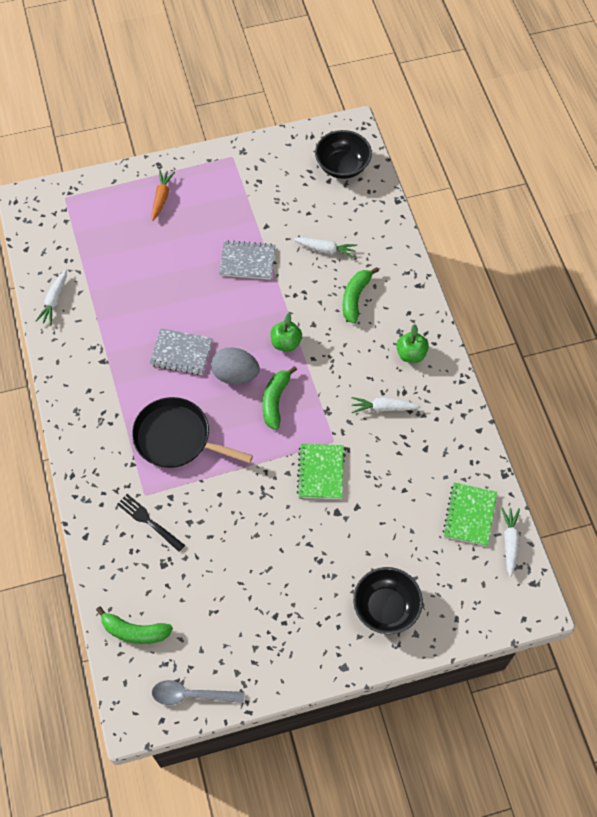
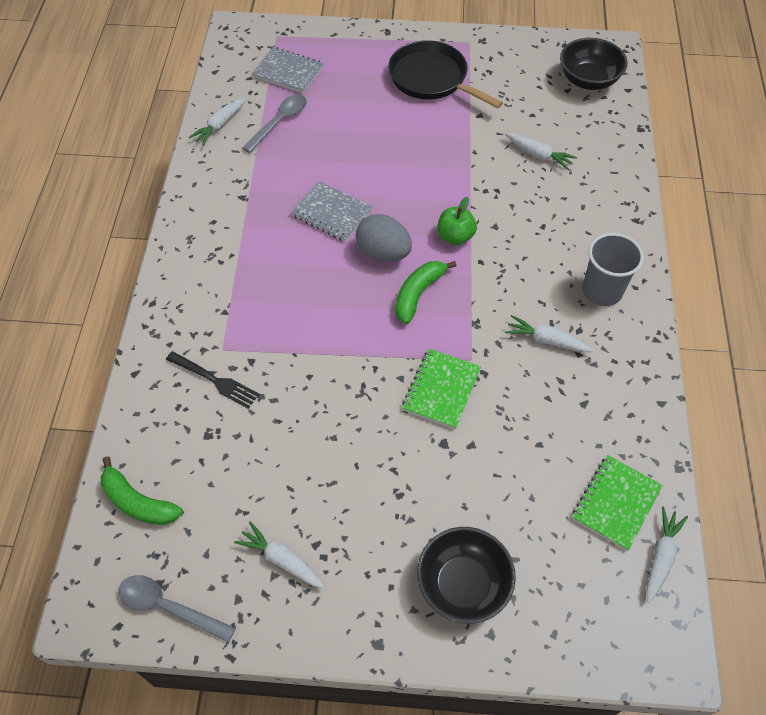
camera: 20 degrees right, 5 degrees down
(104, 282) = (280, 122): none -> grey spoon
(149, 521) = (214, 380): black fork -> black fork turned 150 degrees clockwise
(161, 198) = (377, 61): orange carrot -> none
(176, 438) = (286, 299): black pan -> black pan (431, 78)
(247, 261) = (444, 143): grey notebook -> grey notebook (288, 72)
(256, 635) = (282, 560): none -> white carrot
(355, 298) = (555, 212): green banana -> none
(411, 354) = (602, 291): green apple -> grey cup

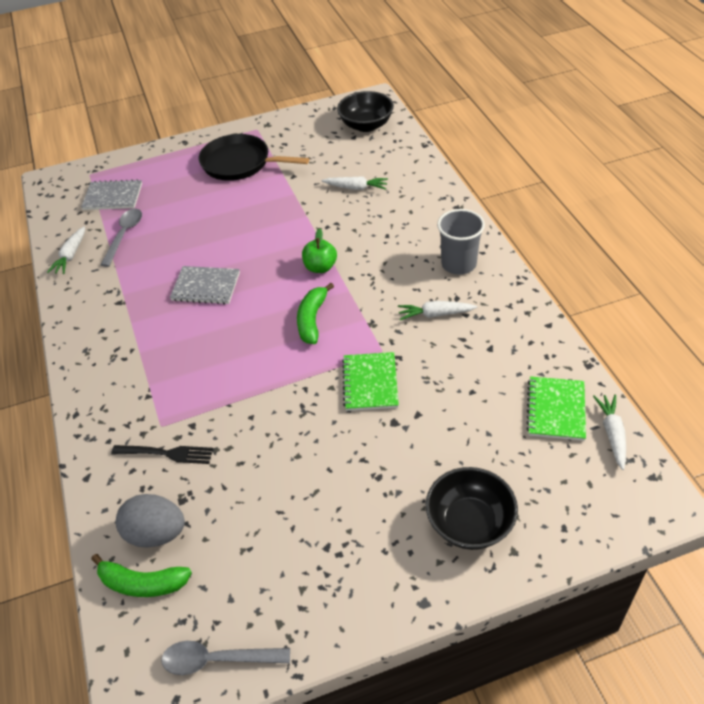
camera: 20 degrees left, 10 degrees down
(282, 560) = (302, 573): white carrot -> none
(383, 253) = (266, 300): grey egg -> grey egg (156, 533)

